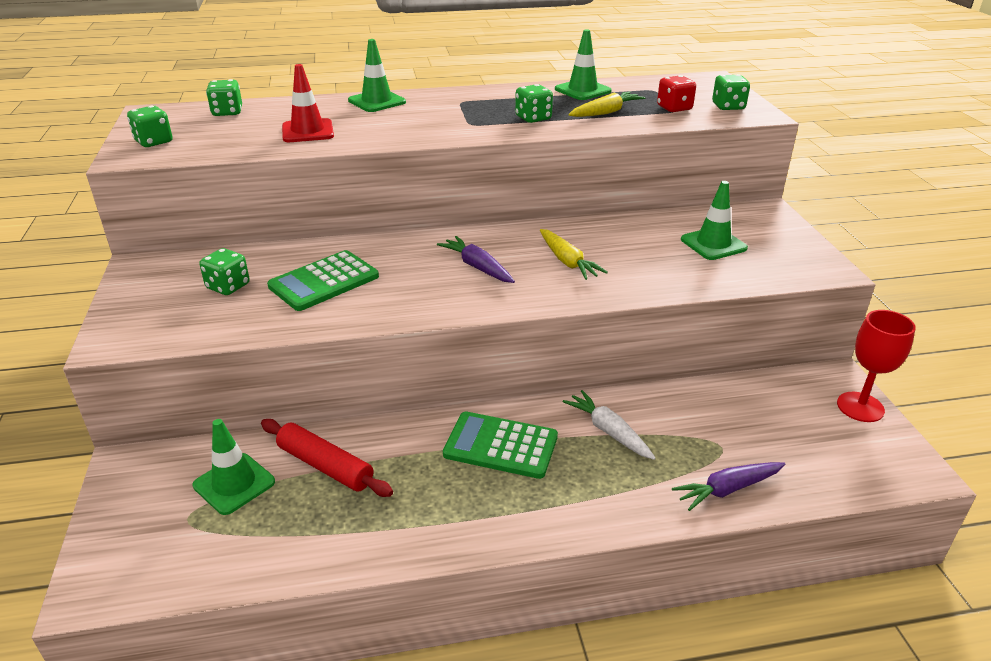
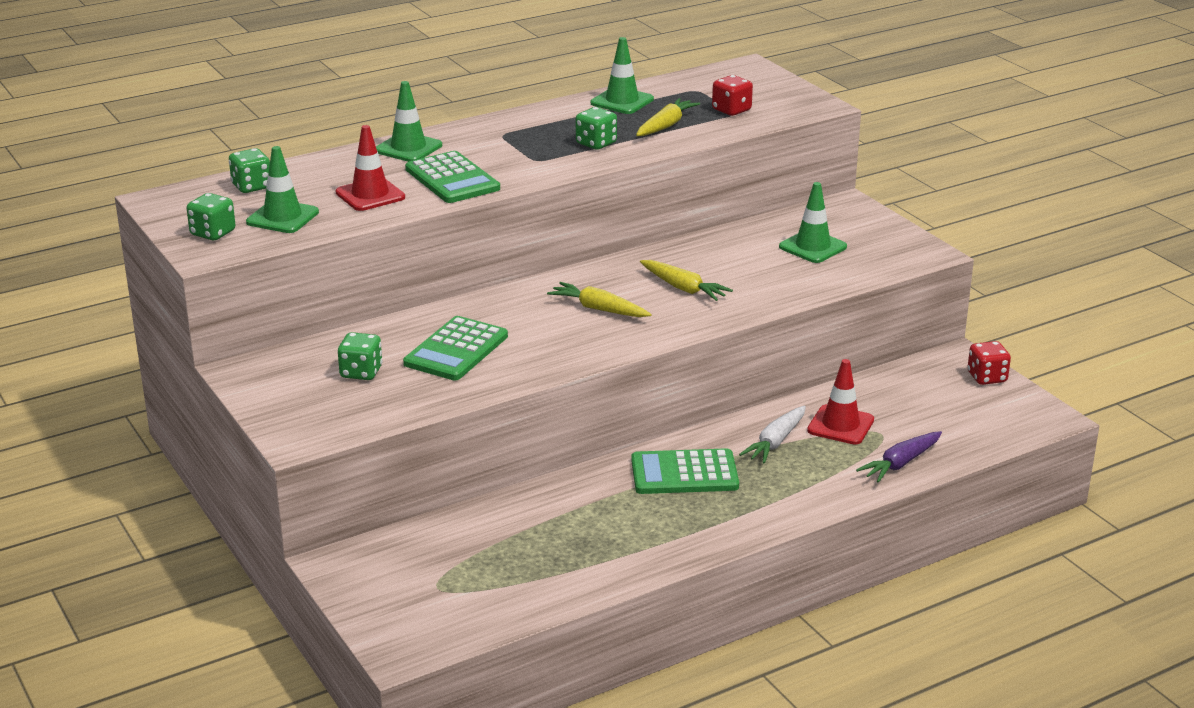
camera: 20 degrees left, 5 degrees down
(234, 484) = (457, 554): green traffic cone -> green traffic cone (282, 217)
(325, 466) = (532, 523): red rolling pin -> none
(386, 128) = (452, 179): none -> green calculator
(477, 267) = (599, 309): purple carrot -> yellow carrot
(609, 431) = (775, 442): white carrot -> white carrot turned 90 degrees counterclockwise
(683, 427) = (840, 425): none -> red traffic cone
(728, 107) = (784, 100): green dice -> none
(860, 407) = (987, 377): red goblet -> red dice

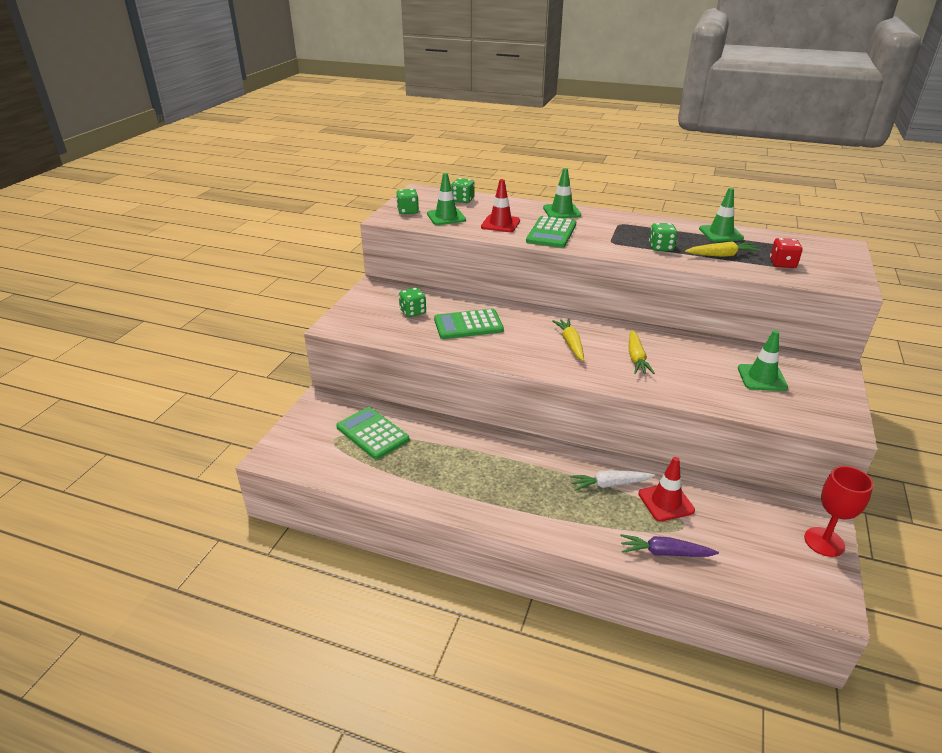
camera: 50 degrees right, 5 degrees up
(684, 473) = (531, 466): green calculator -> green calculator (372, 433)
(987, 377) = (824, 542): red dice -> red goblet

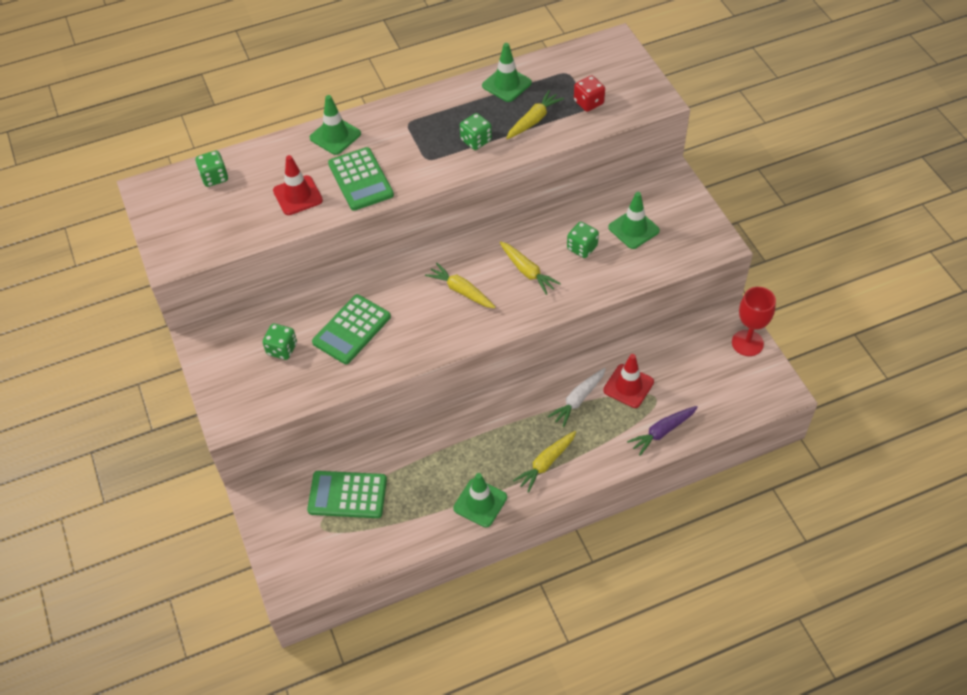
camera: 40 degrees left, 20 degrees up
(408, 211) = (179, 235): green dice -> green dice (582, 248)
(446, 217) = (231, 219): green traffic cone -> green traffic cone (480, 503)
(535, 507) = (546, 463): none -> yellow carrot

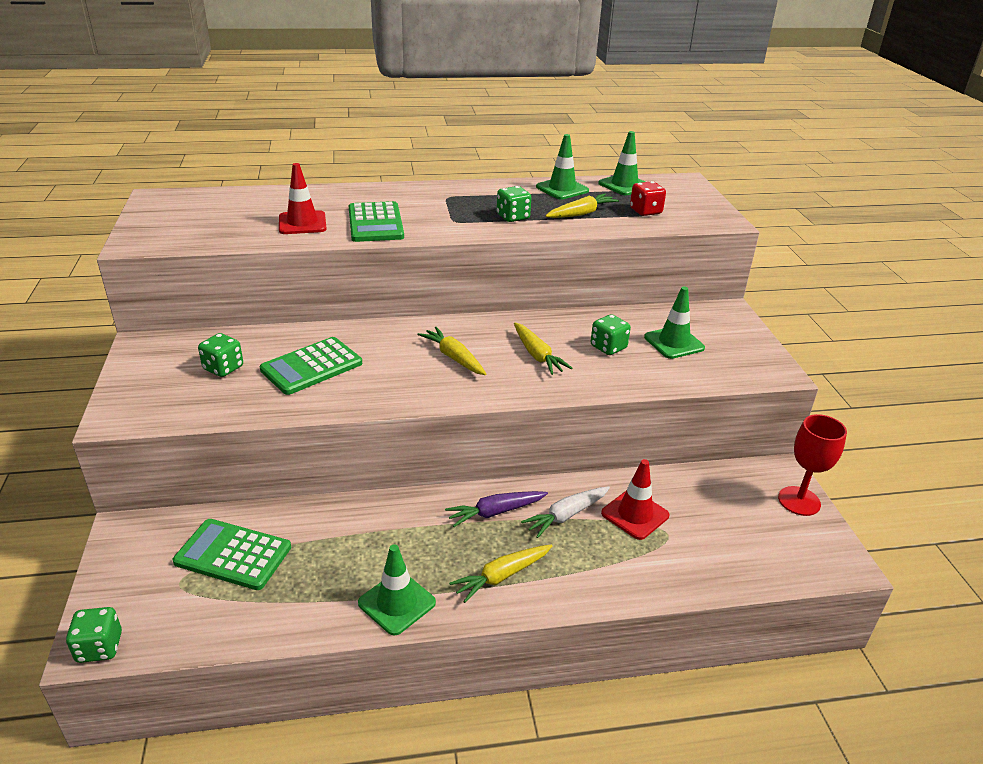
camera: 10 degrees right, 20 degrees down
(214, 177) = (228, 200): green dice -> green dice (99, 647)
(335, 136) = (368, 194): green traffic cone -> green traffic cone (624, 185)
(662, 432) = (669, 574): purple carrot -> purple carrot (495, 512)

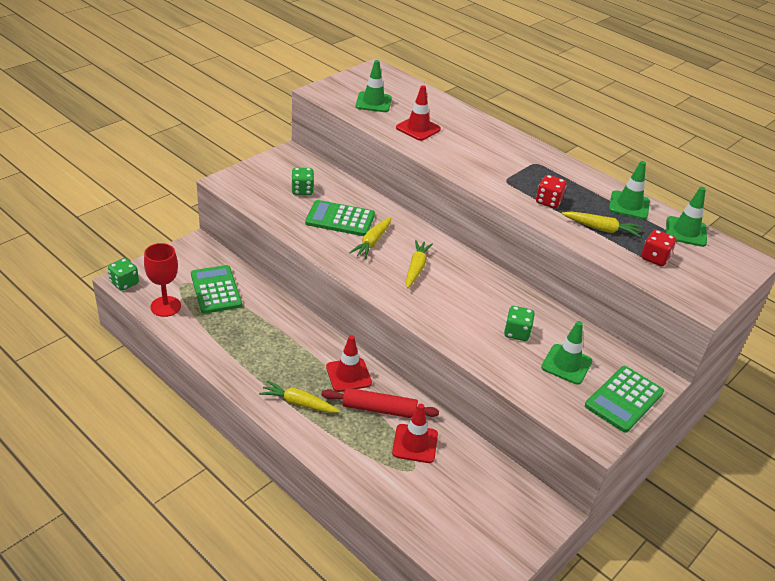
camera: 50 degrees right, 5 degrees up
(375, 223) = (457, 153): green calculator -> green calculator (624, 399)
(397, 603) = (239, 369): green traffic cone -> green traffic cone (373, 102)
(495, 512) = (348, 375): purple carrot -> red traffic cone
(513, 217) = (548, 201): green dice -> red dice
(537, 355) = (464, 303): yellow carrot -> yellow carrot (372, 242)
(566, 515) = (379, 409): white carrot -> red rolling pin
(799, 501) = (527, 534): red goblet -> red goblet (165, 306)

